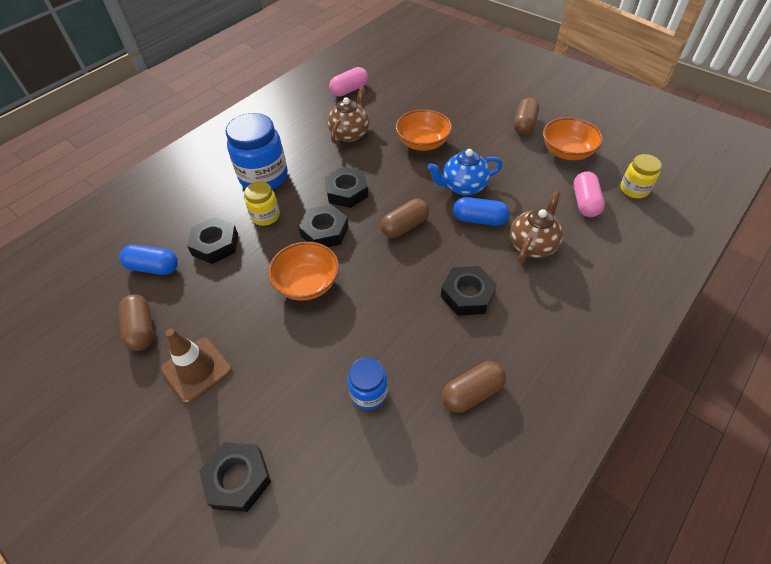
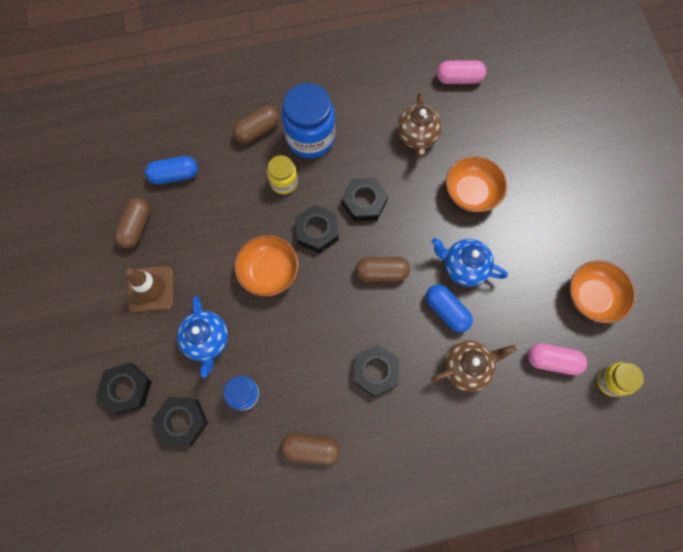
camera: 35 degrees right, 20 degrees up
(153, 267) = (174, 175): blue capsule -> blue capsule turned 60 degrees counterclockwise
(215, 244) = (229, 184): black nut -> black nut (182, 421)
(292, 374) = (207, 340): none -> blue teapot
(350, 134) = (417, 137): brown teapot -> brown teapot turned 120 degrees clockwise
(524, 124) = (584, 237): brown capsule -> brown capsule (257, 130)
(585, 202) = (552, 361): pink capsule -> pink capsule turned 60 degrees clockwise

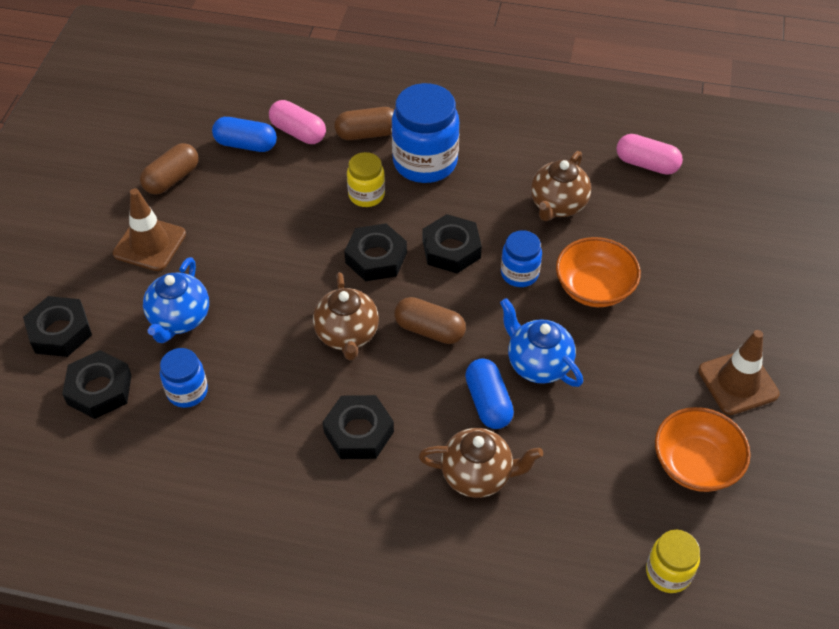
camera: 25 degrees right, 20 degrees down
(269, 272) = (294, 278): orange bowl -> none
(311, 449) = (229, 482): brown capsule -> none
(329, 301) = (347, 335): none -> brown teapot
(418, 202) = (519, 273): none -> blue jar
(552, 361) = (598, 515): pink capsule -> pink capsule (298, 132)
(590, 225) = (738, 382): none -> brown traffic cone

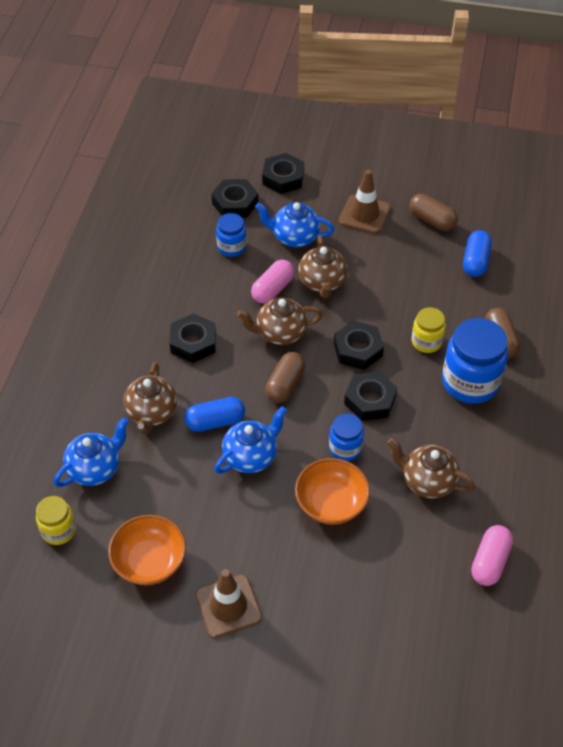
camera: 90 degrees right, 0 degrees up
(265, 290) = (322, 283): none -> brown teapot
(298, 132) = (495, 294): pink capsule -> pink capsule (272, 289)
(570, 537) = (95, 469): none -> blue teapot

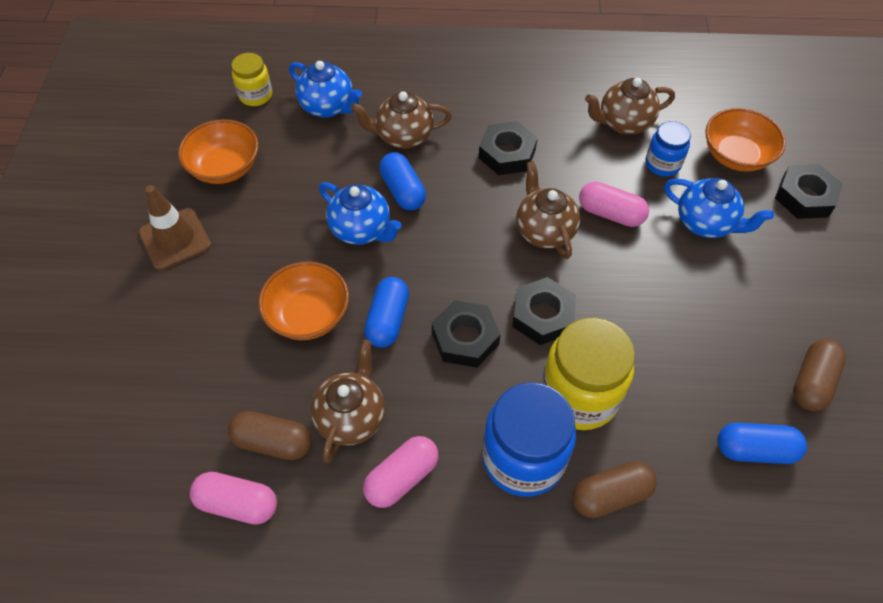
camera: 80 degrees right, 5 degrees up
(235, 203) = (736, 156): black nut -> orange bowl
(285, 385) = (468, 247): brown capsule -> brown capsule (273, 442)
(294, 237) = (705, 223): blue teapot -> blue teapot turned 120 degrees clockwise
(322, 283) = (640, 263): brown teapot -> brown teapot (624, 123)
(345, 448) = (388, 320): blue jar -> blue capsule
(364, 214) = (783, 295): brown traffic cone -> none
(426, 342) = (579, 395): yellow jar -> yellow jar, size x1.82
(478, 455) = (402, 477): none -> pink capsule

